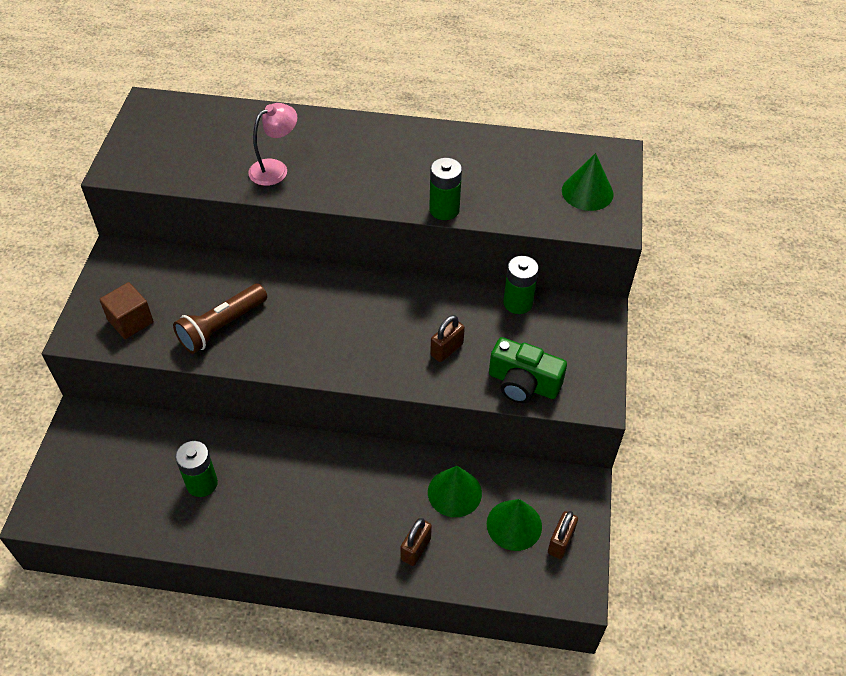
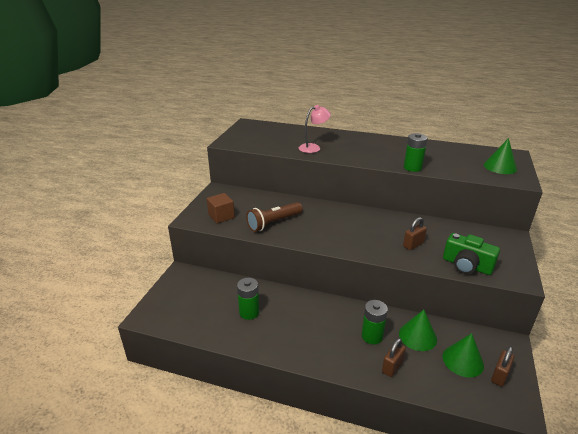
camera: 10 degrees right, 20 degrees down
(517, 303) = (456, 227): green battery -> green battery (372, 336)

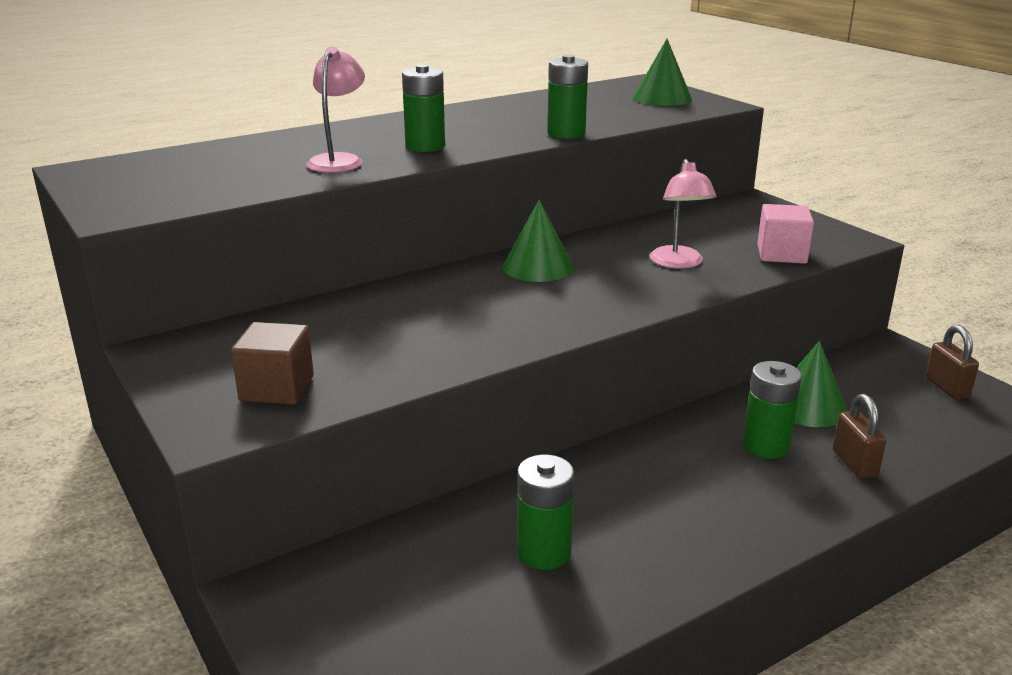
camera: 50 degrees left, 5 degrees down
(274, 223) = (413, 343): brown flashlight -> none
(350, 153) = (425, 146): none -> green battery
(413, 245) = (678, 263): brown padlock -> pink lamp
(463, 360) = (894, 398): green cone -> green cone (538, 267)
(466, 265) = (781, 254): green camera -> pink cube

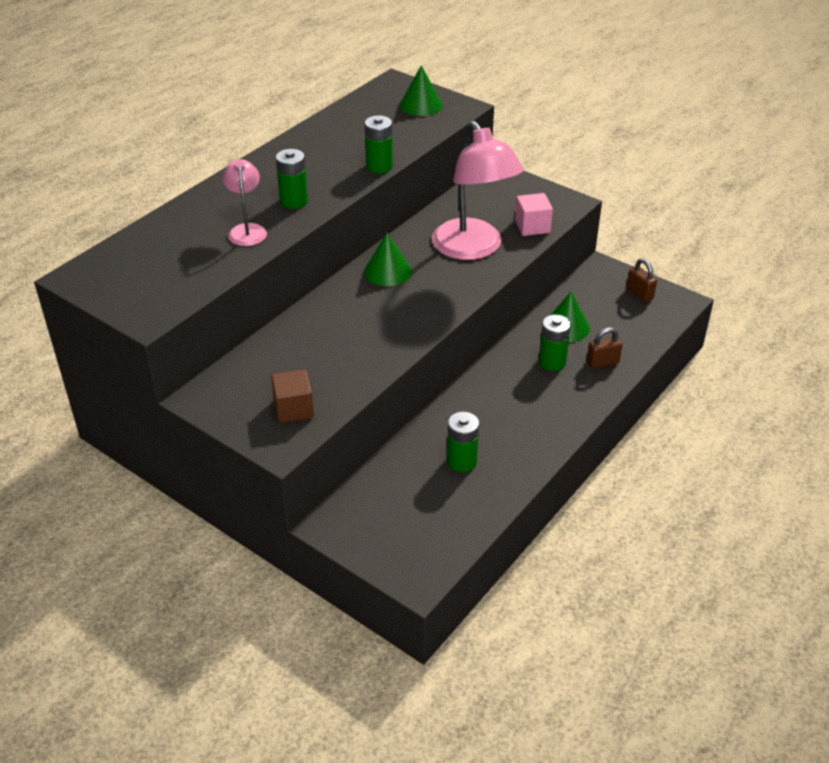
camera: 20 degrees left, 15 degrees up
(678, 263) = (473, 249): pink lamp -> pink lamp, size x1.99
(854, 463) = (602, 362): brown padlock -> brown padlock turned 75 degrees counterclockwise

